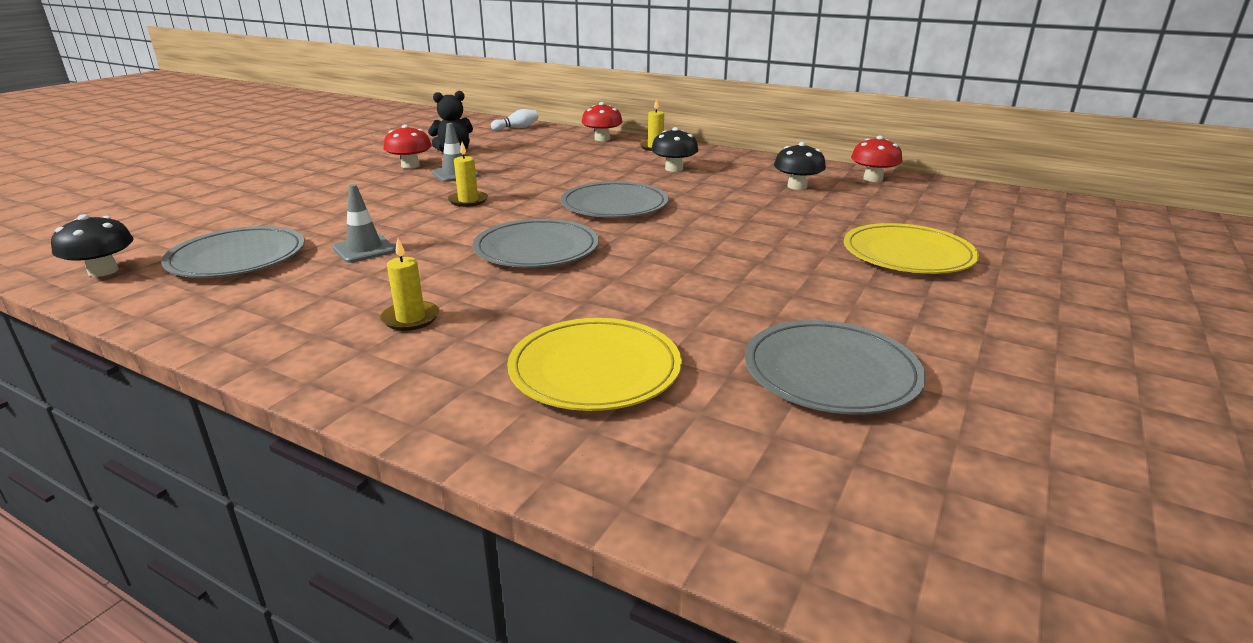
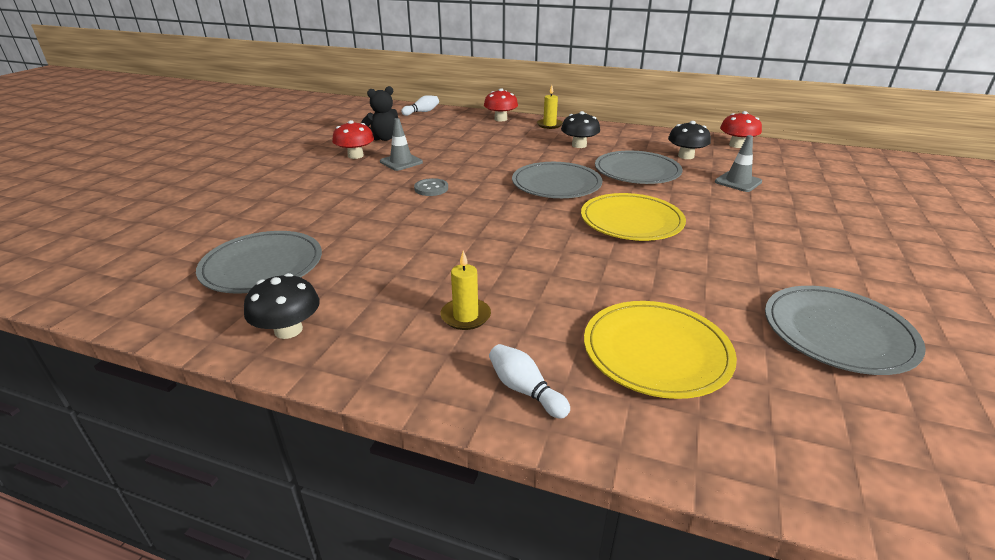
camera: 10 degrees left, 5 degrees up
(103, 271) = (140, 292): black mushroom -> black mushroom (288, 330)
(364, 249) = (374, 247): grey traffic cone -> grey traffic cone (738, 182)
(420, 389) = (525, 390): none -> white bowling pin
(468, 201) = (431, 188): yellow candle -> grey button
(536, 249) = (523, 233): grey plate -> grey plate (637, 171)
(907, 254) = (812, 214): yellow plate -> yellow plate (631, 221)

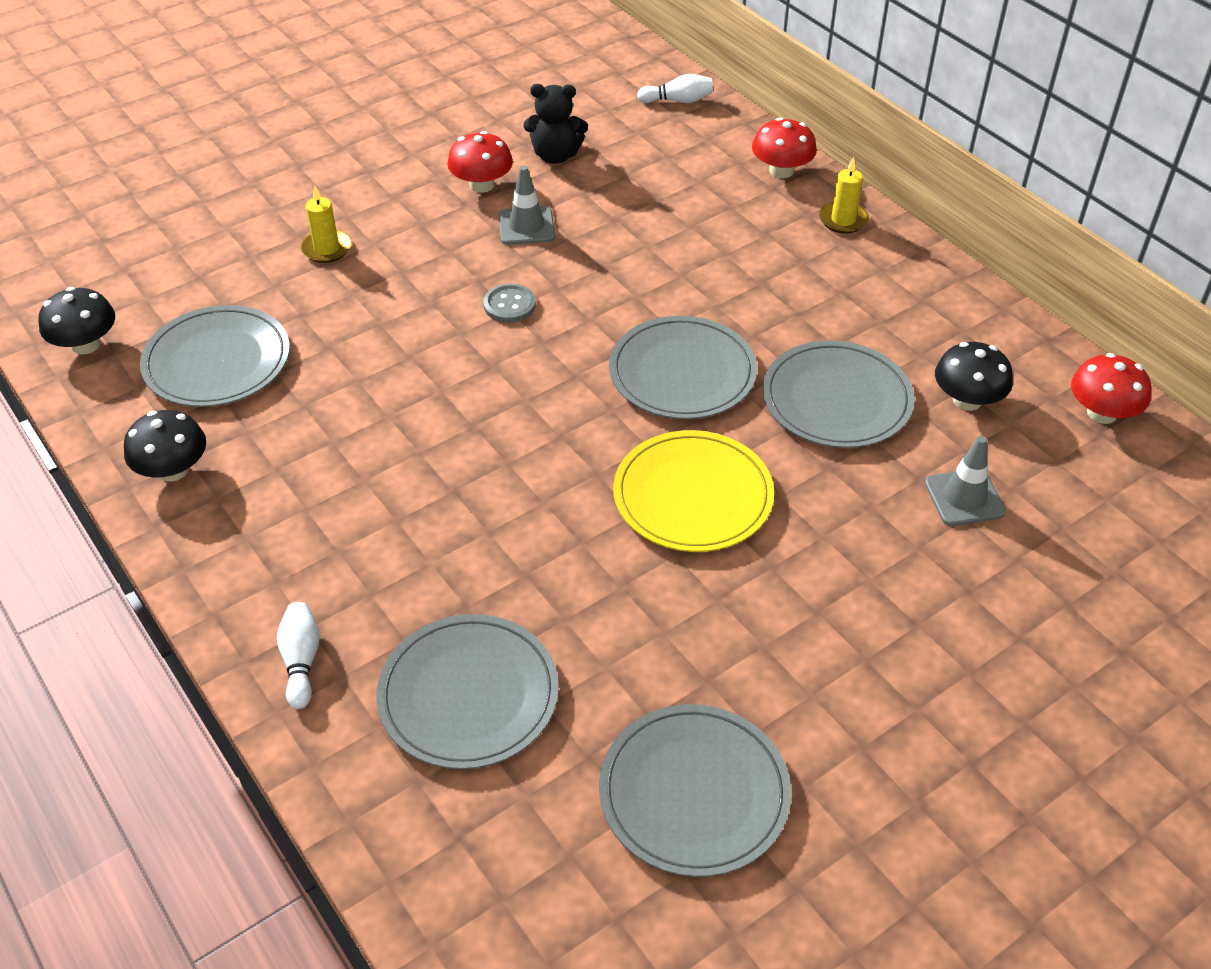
camera: 35 degrees right, 15 degrees up
(465, 316) = (339, 542): yellow candle -> yellow candle (326, 249)
(579, 145) = (826, 295): black mushroom -> black mushroom (86, 344)
(656, 352) = (468, 695): yellow plate -> grey plate

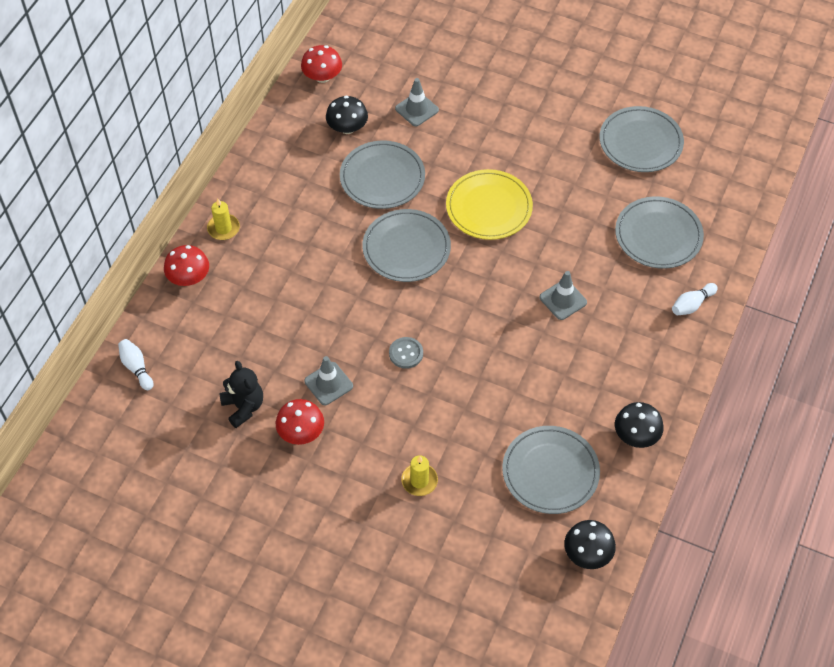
camera: 120 degrees left, 10 degrees up
(452, 501) = (563, 300): none -> grey traffic cone

